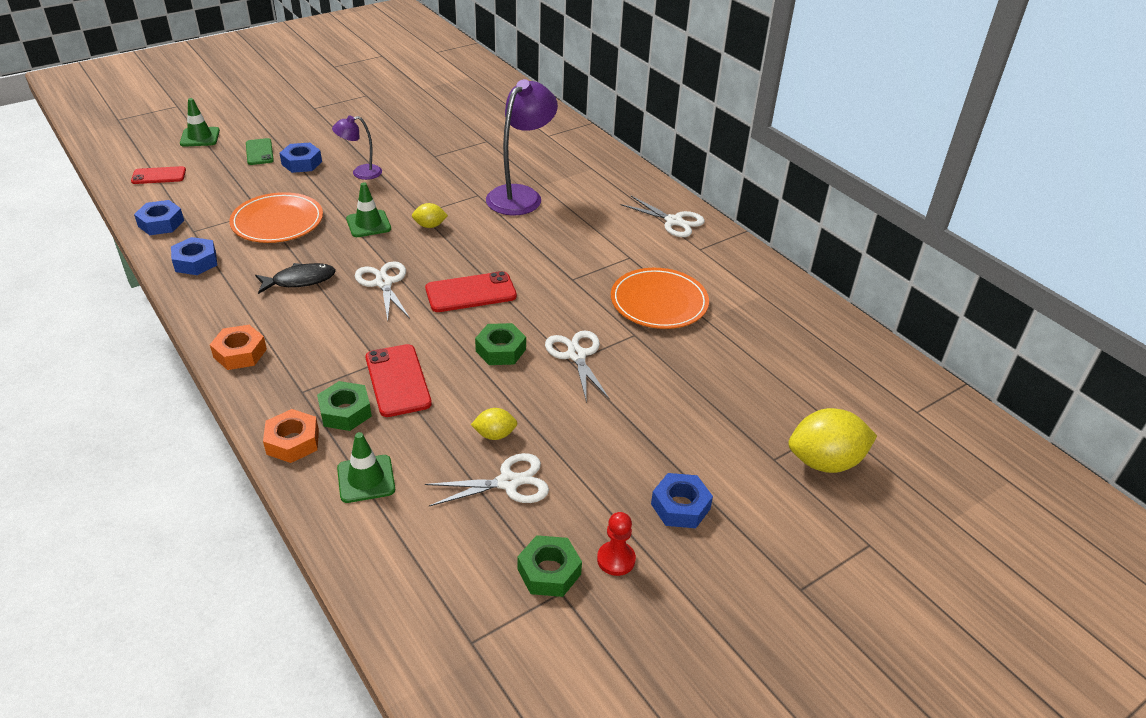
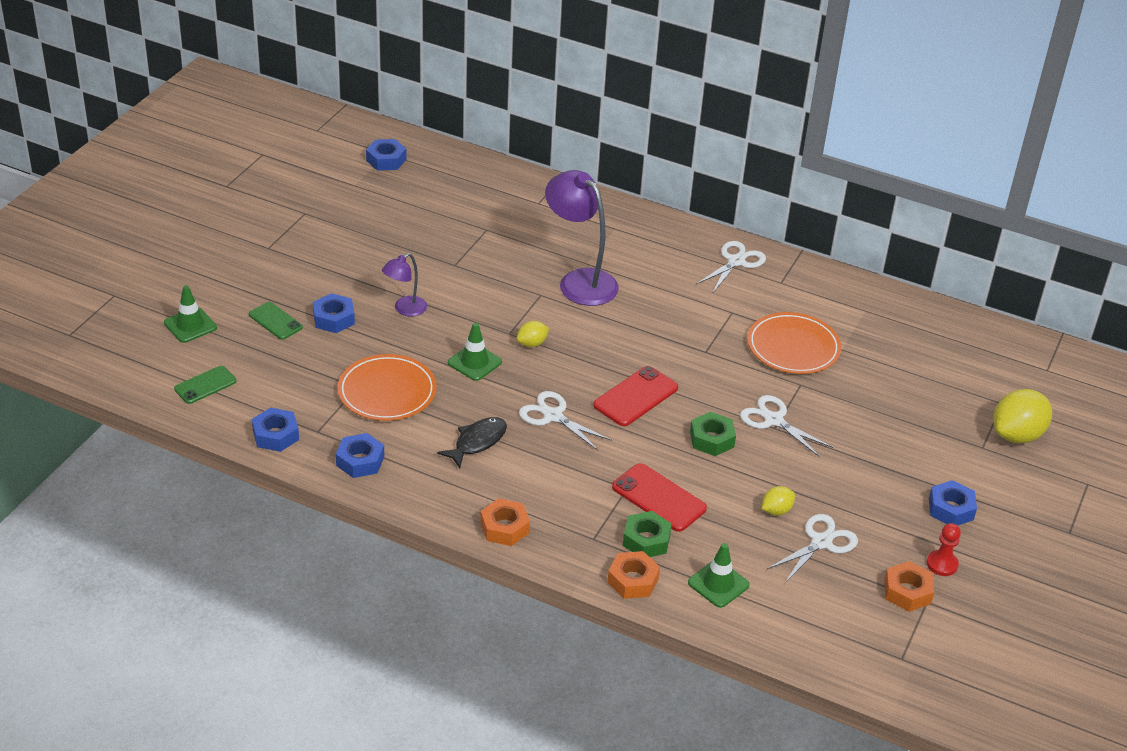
camera: 30 degrees left, 0 degrees up
(159, 176) = (205, 385): red phone -> green phone
(464, 80) = (386, 160): none -> blue nut
(520, 195) = (579, 281): purple lamp -> purple lamp turned 45 degrees counterclockwise
(549, 572) = (907, 592): green nut -> orange nut
(674, 221) = (736, 261): white scissors -> white scissors turned 60 degrees counterclockwise

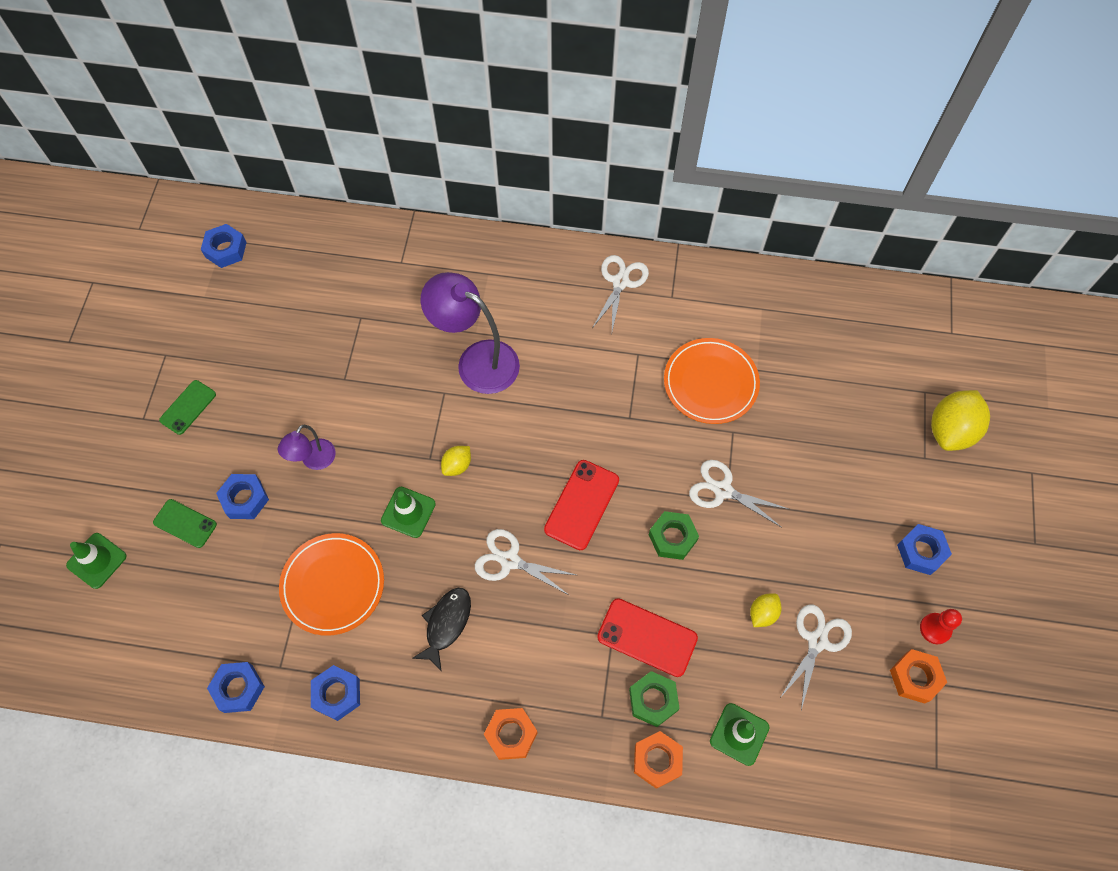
camera: 15 degrees left, 25 degrees up
(205, 385) = (141, 642): green phone -> green phone (188, 407)

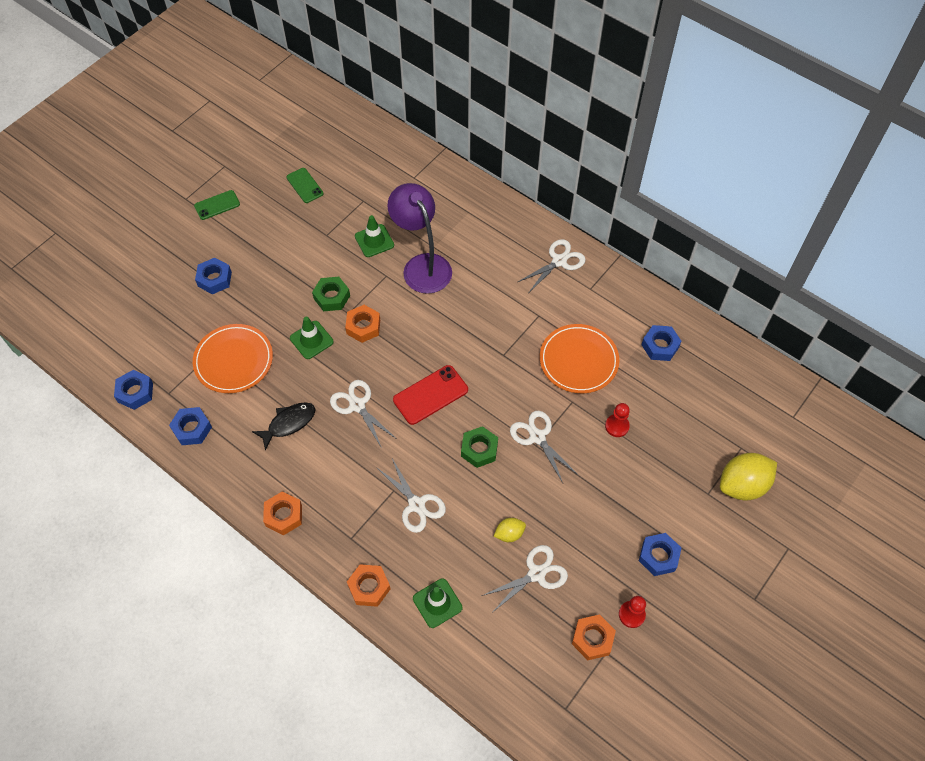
camera: 30 degrees right, 5 degrees down
(97, 560) = (103, 271): green traffic cone -> green traffic cone (374, 241)
(185, 523) = (169, 275): green phone -> green phone (305, 185)
(226, 249) = (305, 117): blue nut -> blue nut (660, 346)
(314, 461) = (273, 277): purple lamp -> none
(457, 465) = (363, 326): yellow lemon -> orange nut
(647, 637) = (416, 505): red phone -> white scissors
(653, 700) = (393, 547): green nut -> green nut (332, 297)
(794, 434) = (617, 426): none -> red pawn

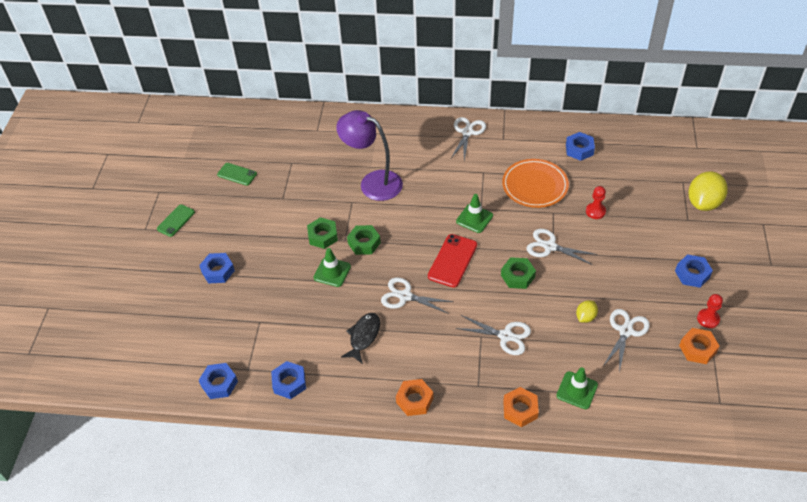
camera: 30 degrees left, 10 degrees down
(233, 360) = (282, 318): orange plate -> none
(363, 326) = (364, 243): orange nut -> green nut
(374, 241) = (323, 184): green traffic cone -> green traffic cone (474, 218)

